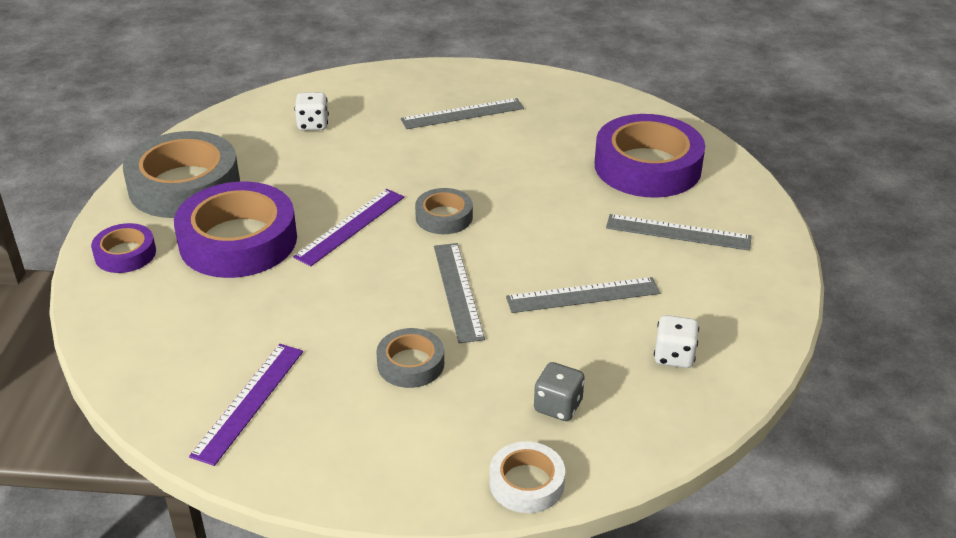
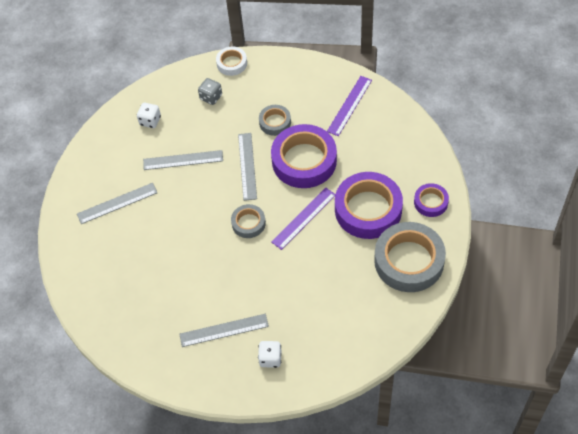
camera: 170 degrees left, 20 degrees up
(313, 125) = (330, 323): white dice -> white dice (270, 358)
(647, 166) = (114, 263): purple tape -> purple tape (304, 161)
(678, 232) = (117, 203): grey ruler -> grey ruler turned 45 degrees counterclockwise

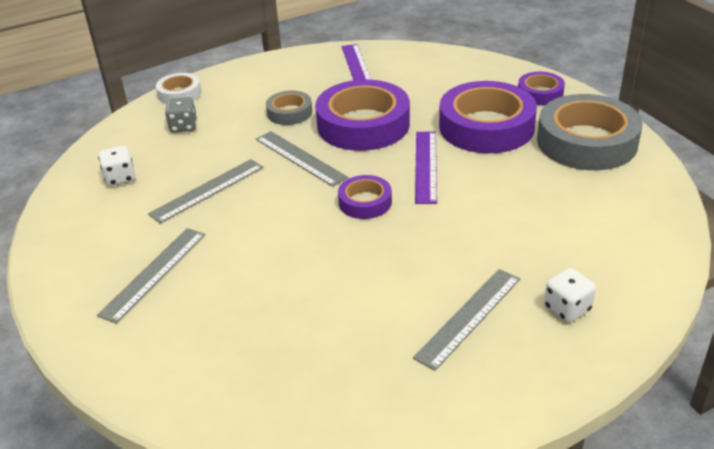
camera: 40 degrees left, 20 degrees down
(248, 223) = (365, 202): grey tape -> purple tape

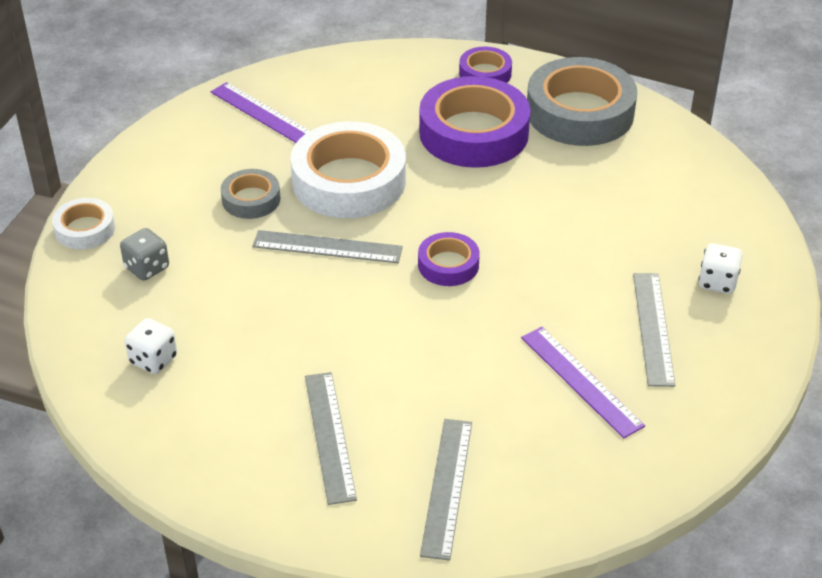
camera: 40 degrees left, 5 degrees up
(207, 190) = (272, 327): grey ruler -> grey ruler (447, 487)
(363, 124) = (349, 181): purple tape -> white tape
(426, 166) = (463, 201): purple ruler -> purple ruler (581, 381)

